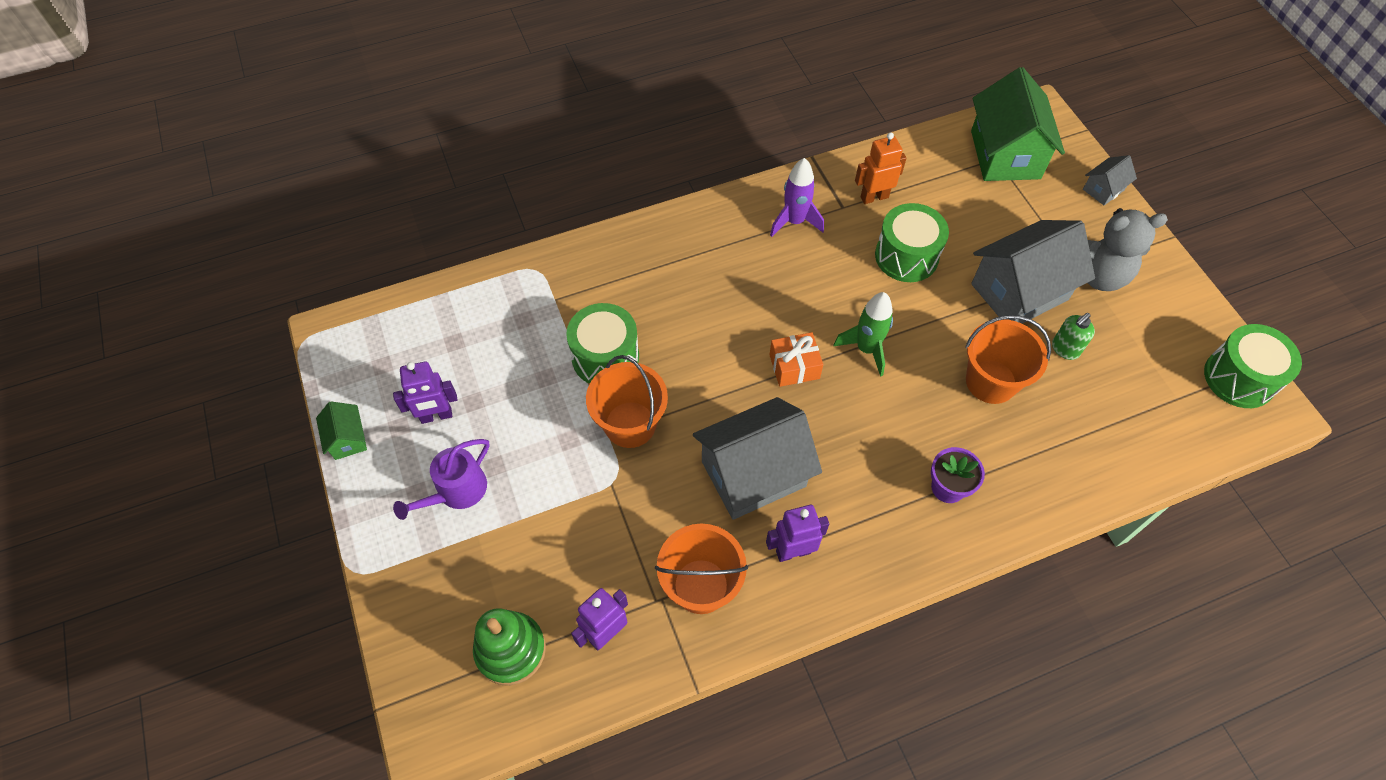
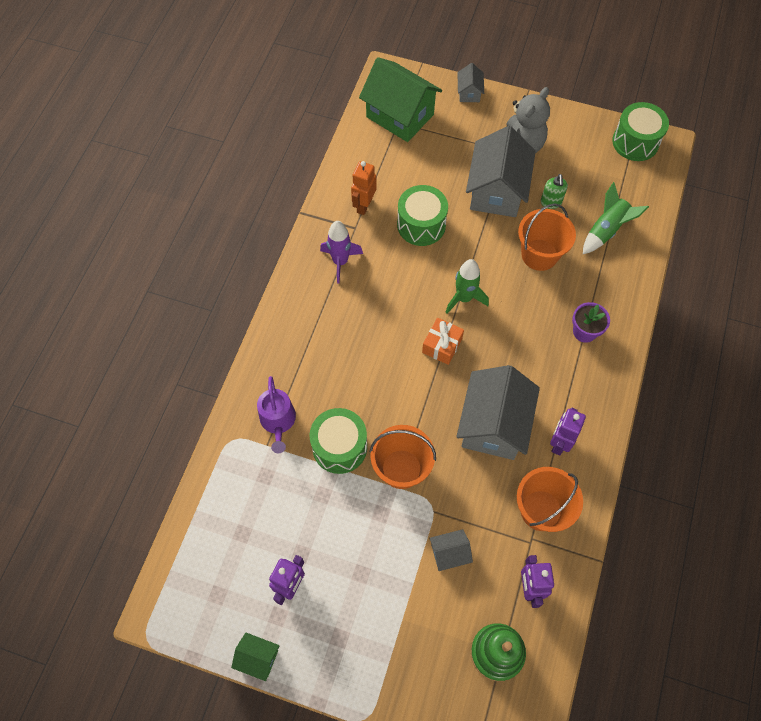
camera: 50 degrees left, 5 degrees up
(456, 491) = (360, 611): purple watering can -> purple watering can (278, 421)
(579, 530) = (449, 553): none -> grey house
(1094, 425) = (606, 230): none -> green rocket

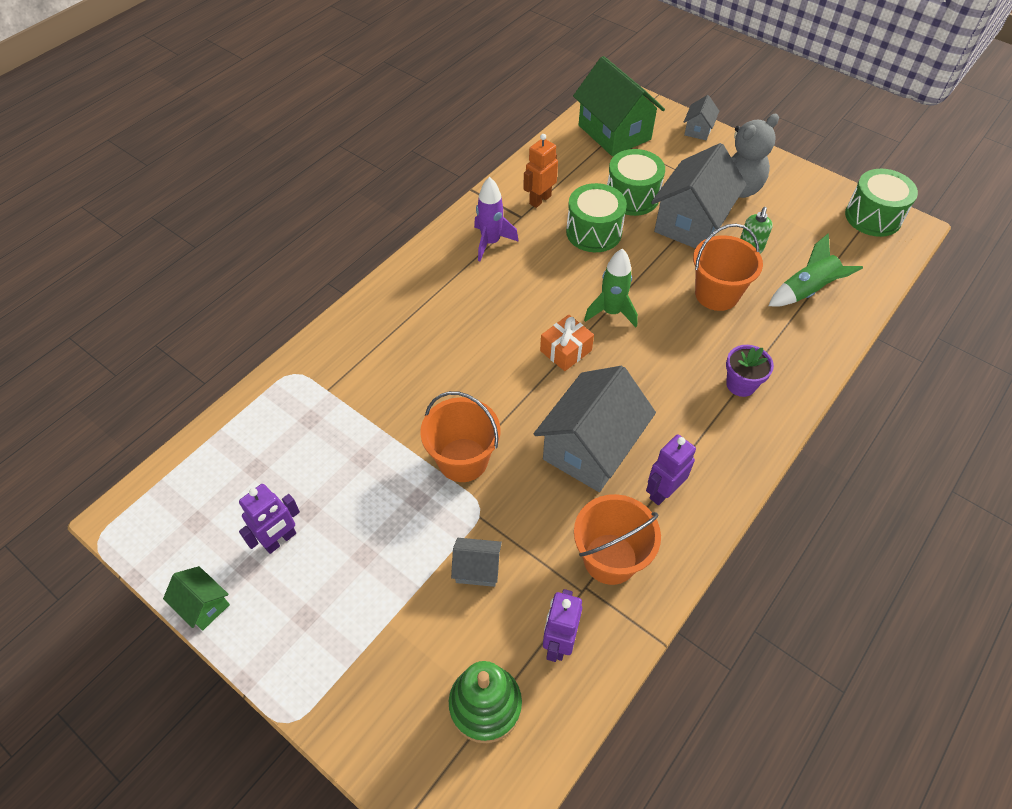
camera: 20 degrees right, 10 degrees down
(278, 421) = (351, 370): purple watering can -> none
(339, 447) = (404, 416): green drum -> green drum (632, 197)

